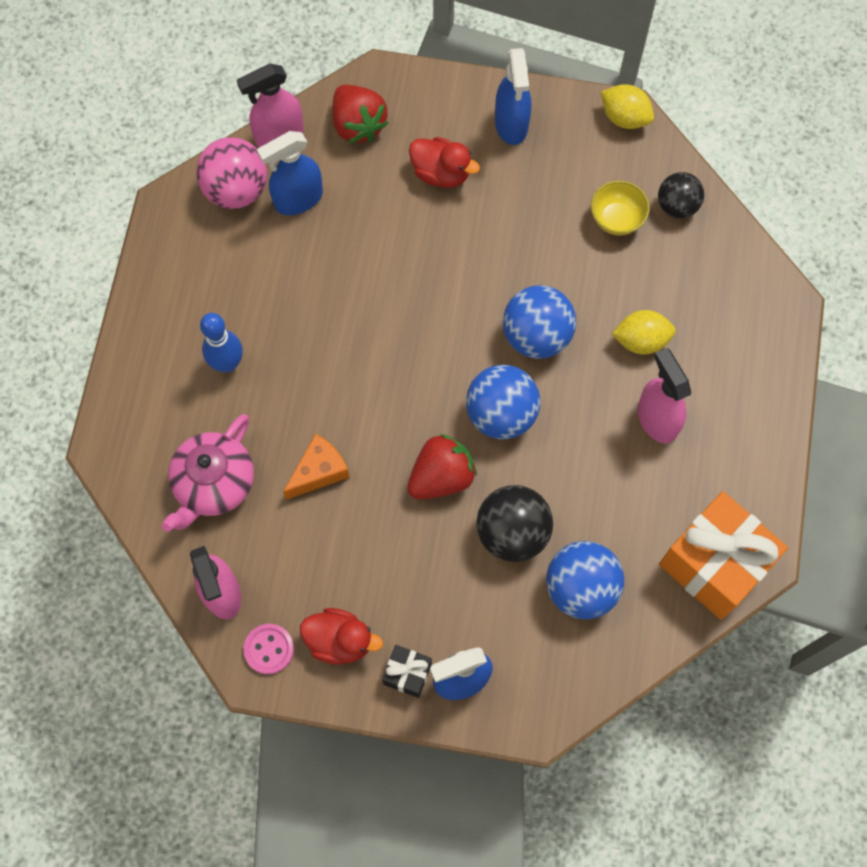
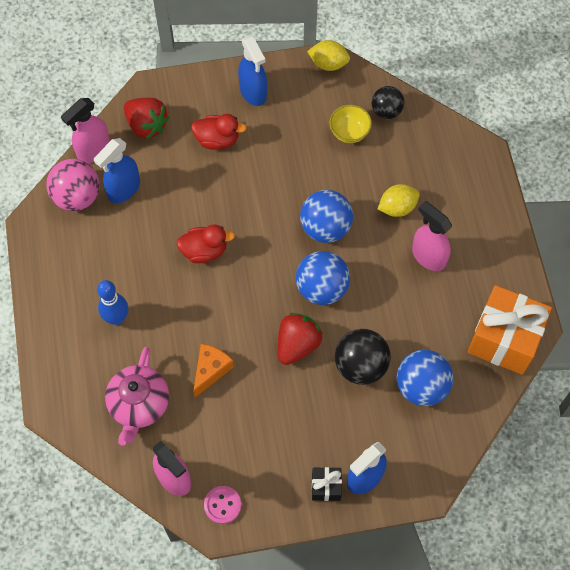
camera: 20 degrees left, 5 degrees down
(340, 640) = (270, 481): red duck -> red duck (204, 251)

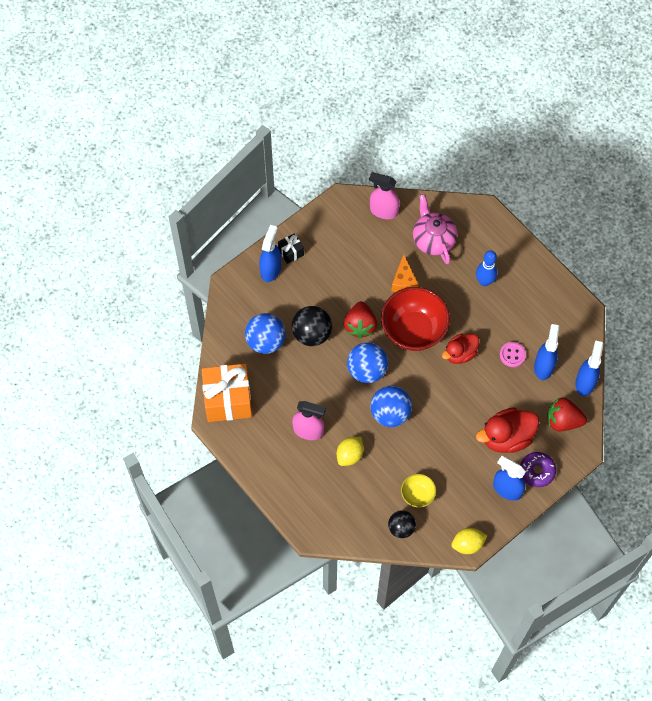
camera: 150 degrees right, 0 degrees up
(77, 197) = (570, 344): pink ball -> none
(93, 150) = (585, 382): pink spray bottle -> blue spray bottle
(210, 93) = (537, 471): none -> purple donut
(217, 140) = (506, 437): red duck -> red duck, size x1.50
(222, 505) = (345, 211): pink button -> pink button (512, 355)
(238, 305) = (413, 330): none -> red bowl

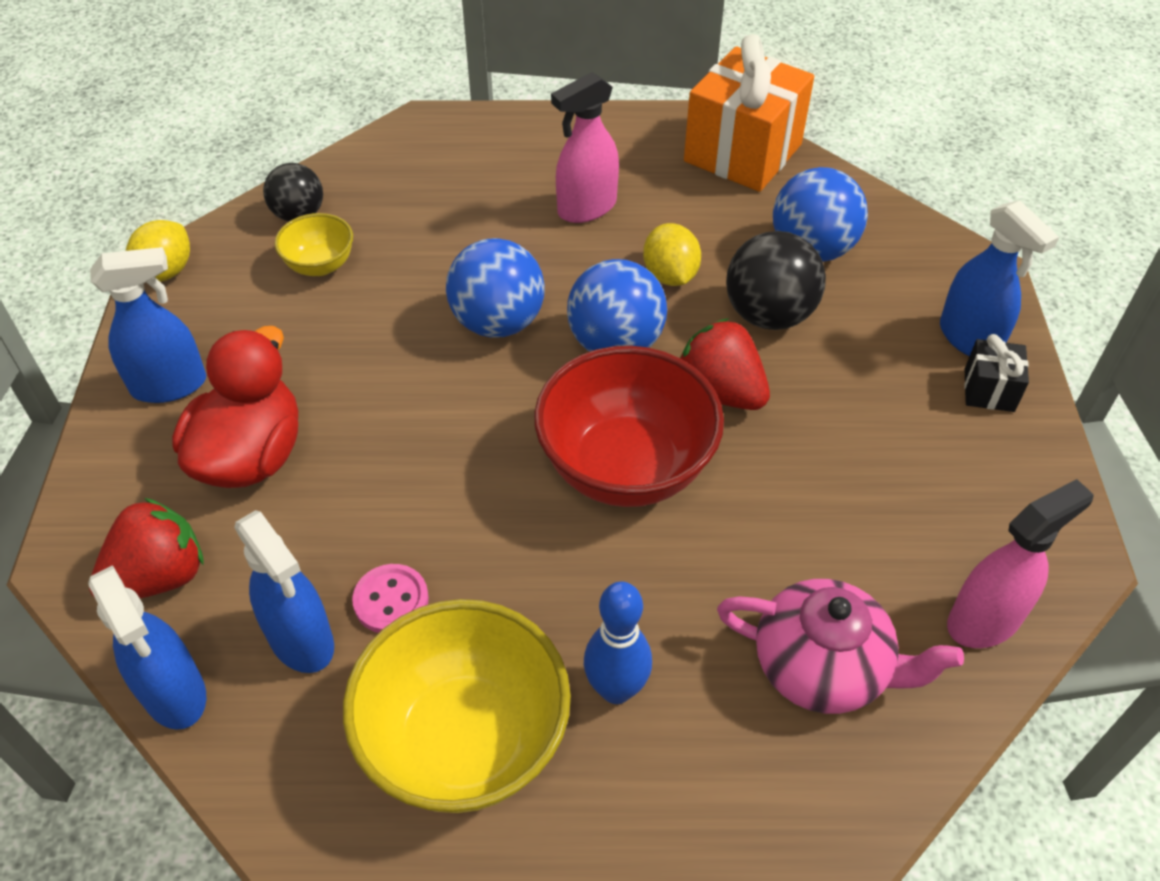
camera: 130 degrees right, 15 degrees down
(350, 455) = (487, 229): yellow lemon -> yellow lemon (670, 275)
(403, 281) = (757, 530): orange cheese -> none
(460, 354) = (495, 508): red duck -> none
(530, 304) = (465, 741): none -> yellow bowl
(537, 471) = (136, 453): purple donut -> none

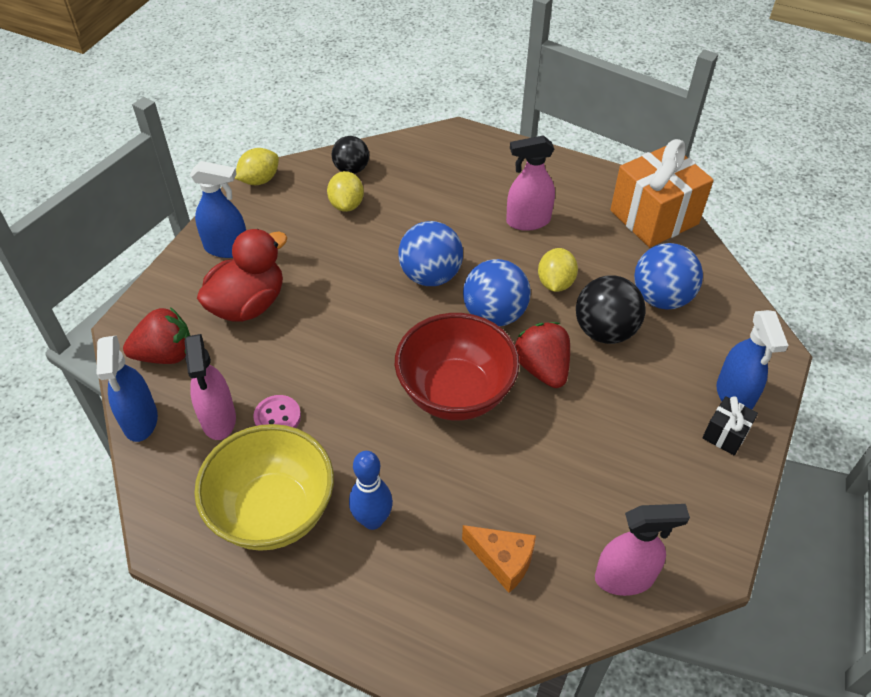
camera: 25 degrees right, 0 degrees up
(301, 640) = (218, 419): blue spray bottle -> pink spray bottle
(320, 265) = (346, 205): yellow bowl -> yellow lemon
(823, 667) = (503, 561): pink teapot -> orange cheese

